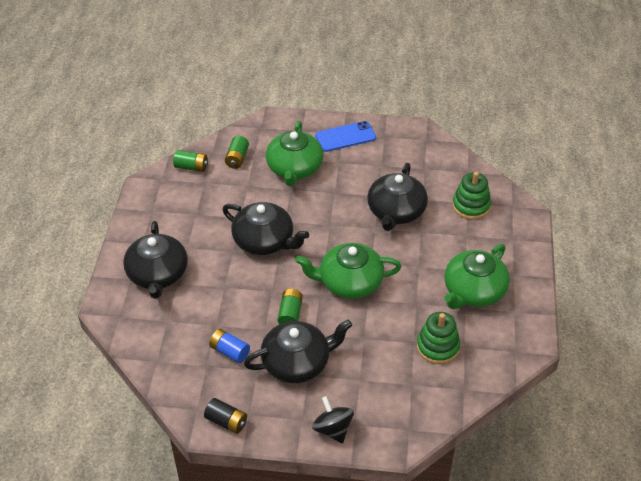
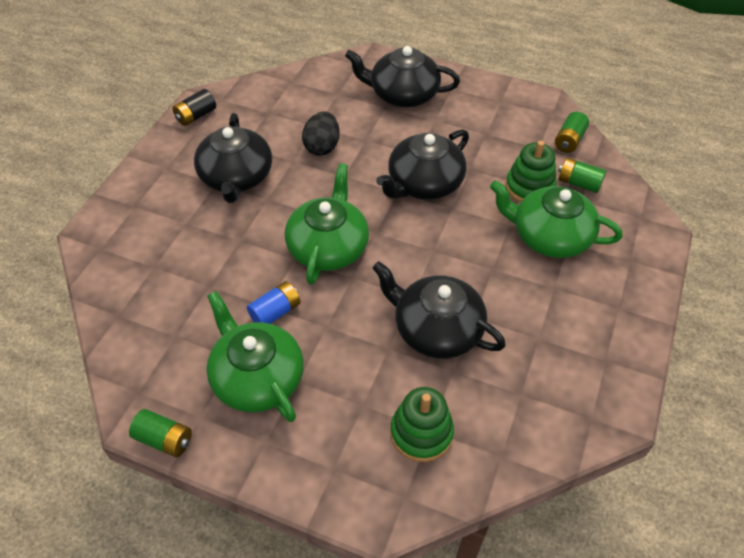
camera: 105 degrees right, 5 degrees up
(230, 351) = (276, 130): blue battery -> blue battery (275, 312)
(242, 313) = (322, 147): none -> black egg
(290, 314) = (304, 184): green battery -> green battery (164, 439)
(333, 429) = (140, 187): black spinning top -> none
(345, 137) = (610, 309): blue phone -> none
(437, 347) = (190, 308): green stacking toy -> green stacking toy (529, 187)

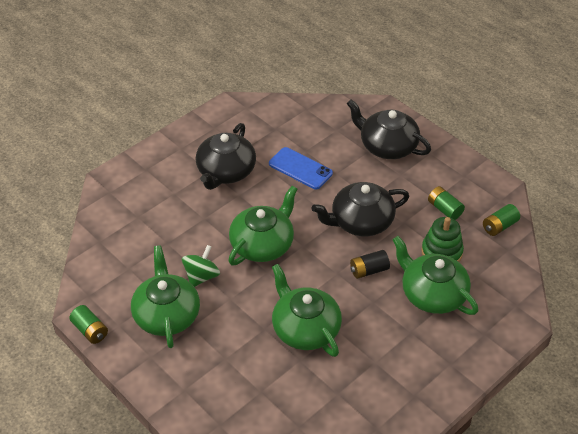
camera: 25 degrees right, 5 degrees down
(196, 116) = (221, 115): black battery -> black battery (369, 270)
(275, 312) = (201, 276): blue battery -> green spinning top
(322, 147) = (300, 168): black egg -> blue phone
(421, 433) = (253, 391): green stacking toy -> none
(436, 329) = (305, 328): black teapot -> green teapot
(579, 183) = (483, 262): green battery -> green battery (444, 209)

